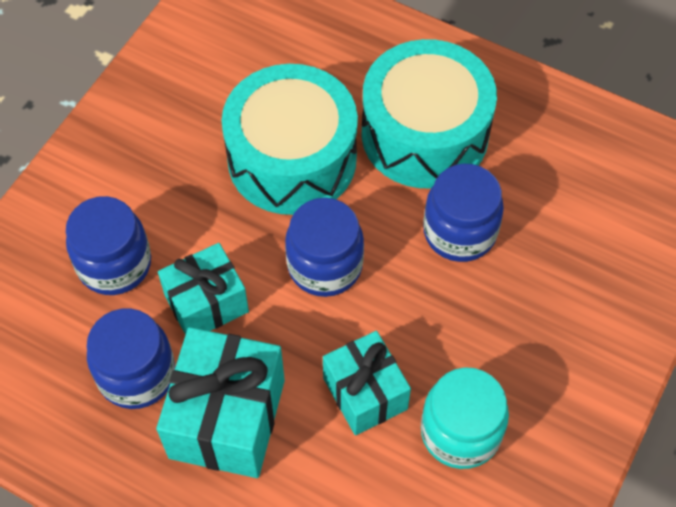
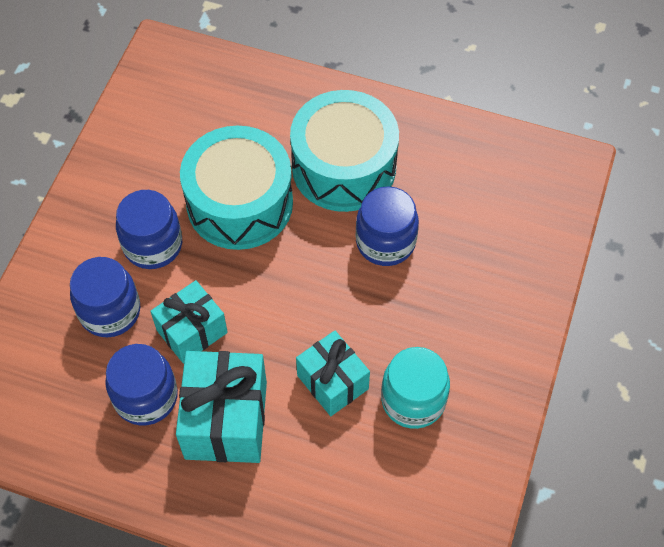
camera: 10 degrees left, 0 degrees up
(325, 265) = (282, 286): blue jar -> blue jar (153, 245)

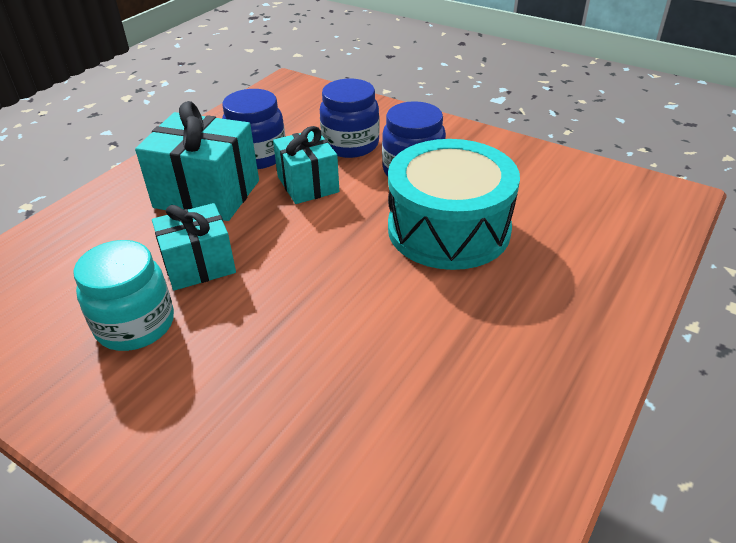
camera: 105 degrees right, 20 degrees down
(344, 167) = (485, 321): turquoise drum -> none
(385, 242) = (357, 341): blue jar -> none

